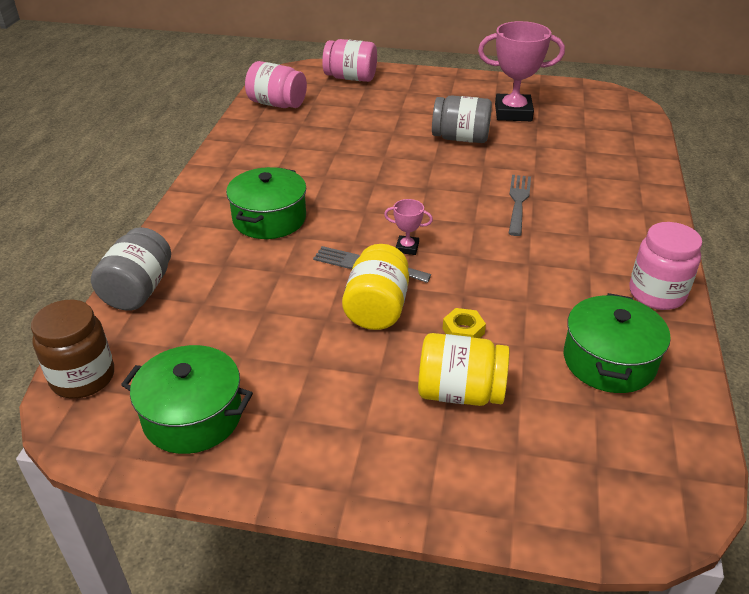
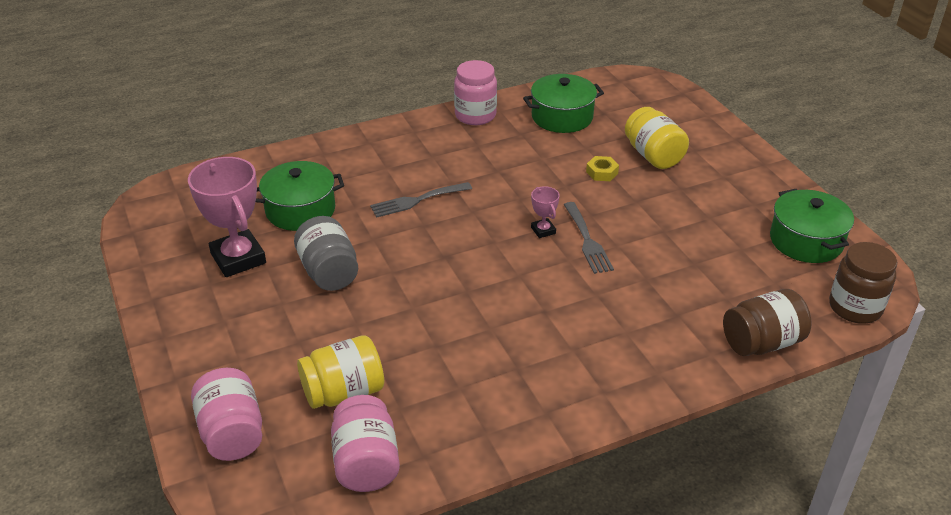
camera: 125 degrees left, 0 degrees up
(138, 290) = (762, 342): grey jar -> brown jar
(269, 219) = (592, 325): green pot -> green pot (300, 210)
(377, 308) = (626, 215): yellow jar -> yellow jar (344, 392)

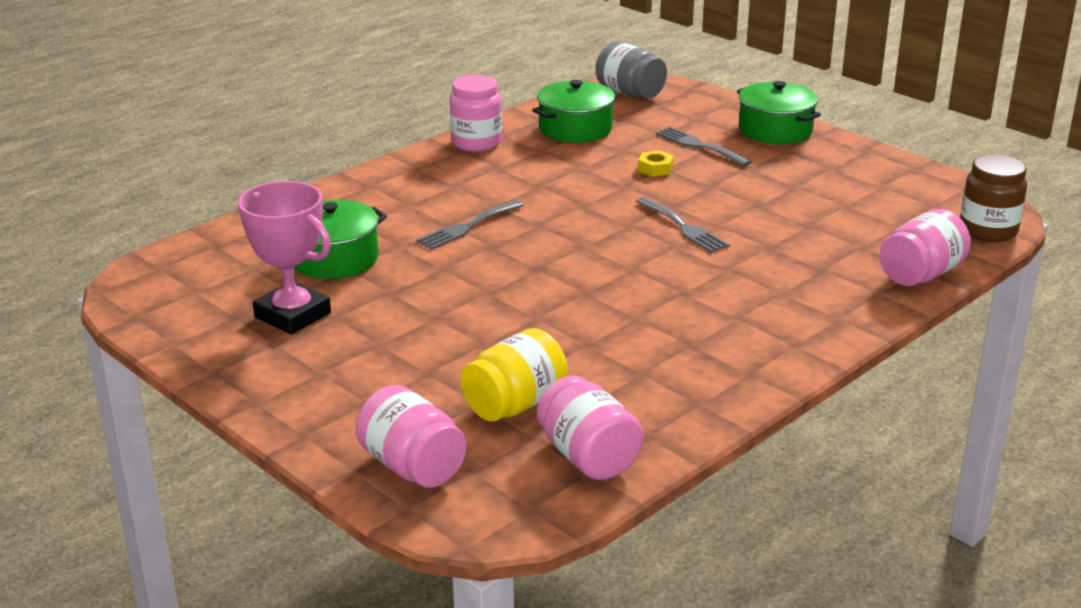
camera: 20 degrees left, 10 degrees down
(329, 272) = (414, 306): grey jar -> grey jar (630, 92)
(543, 230) = (629, 227): pink trophy -> none
(653, 156) = (699, 146): yellow jar -> grey fork
(762, 342) = (921, 275): brown jar -> pink jar
(806, 241) = (904, 188): green pot -> green pot (775, 130)

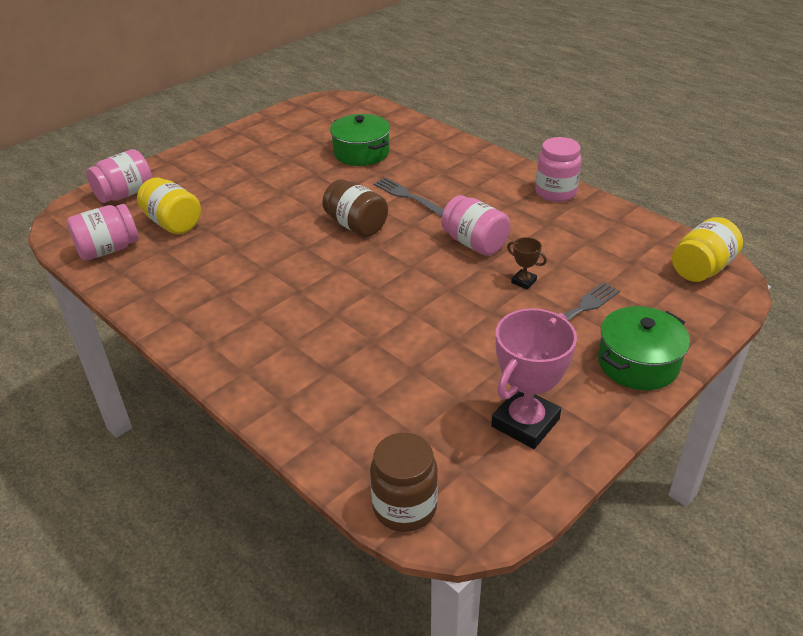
camera: 90 degrees right, 10 degrees up
(292, 315) = (293, 146): pink trophy -> pink trophy (525, 423)
(537, 259) = (356, 225): none -> brown jar
(575, 129) = (599, 238): green pot -> none
(630, 92) = (701, 269): grey jar -> yellow jar
(655, 168) = (523, 281): yellow nut -> brown trophy
(684, 227) = (408, 294): grey fork -> none
(921, 275) = (312, 435): pink jar -> pink jar (474, 243)

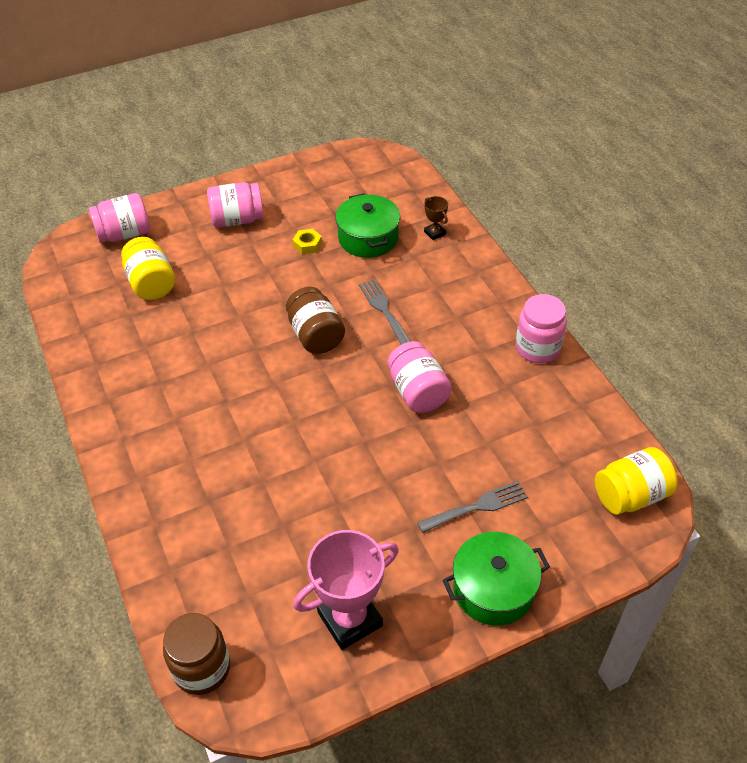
camera: 20 degrees right, 10 degrees up
(108, 250) = (83, 300): pink jar -> pink jar (237, 220)
(309, 167) = (307, 244): none -> yellow nut
(523, 281) = (439, 455): brown trophy -> brown trophy (434, 233)

